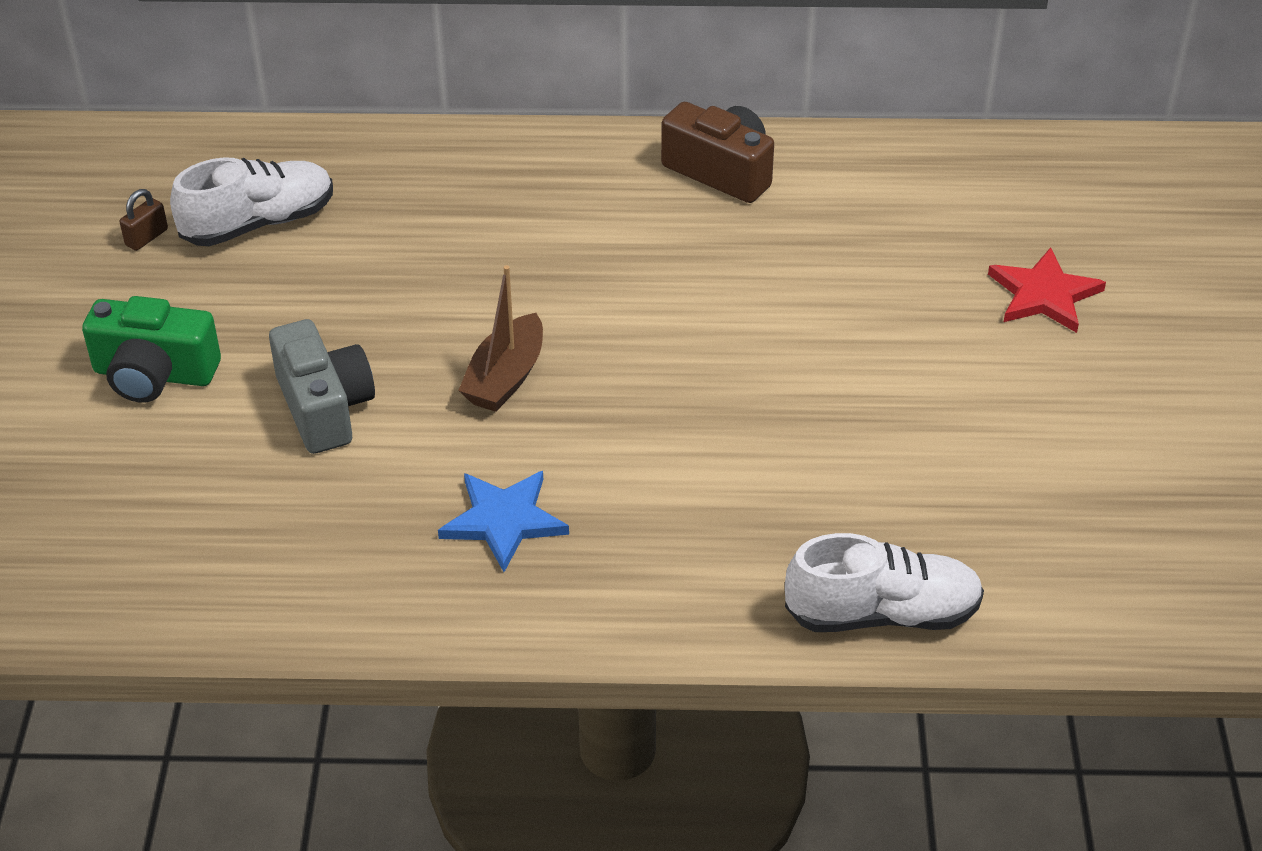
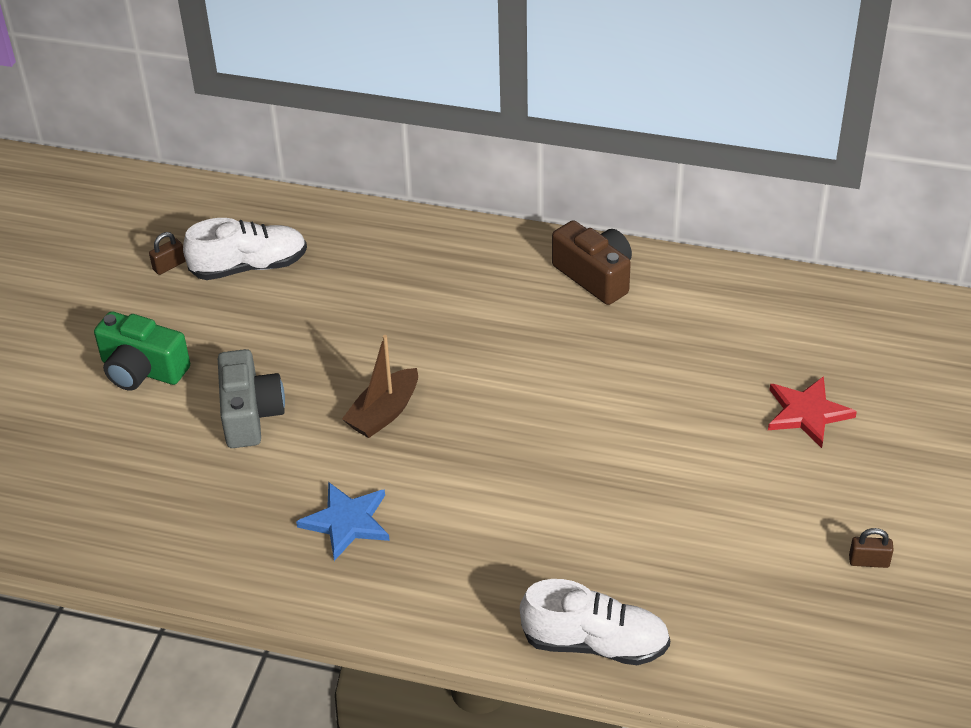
camera: 15 degrees right, 0 degrees up
(1183, 456) = (869, 561): none -> brown padlock

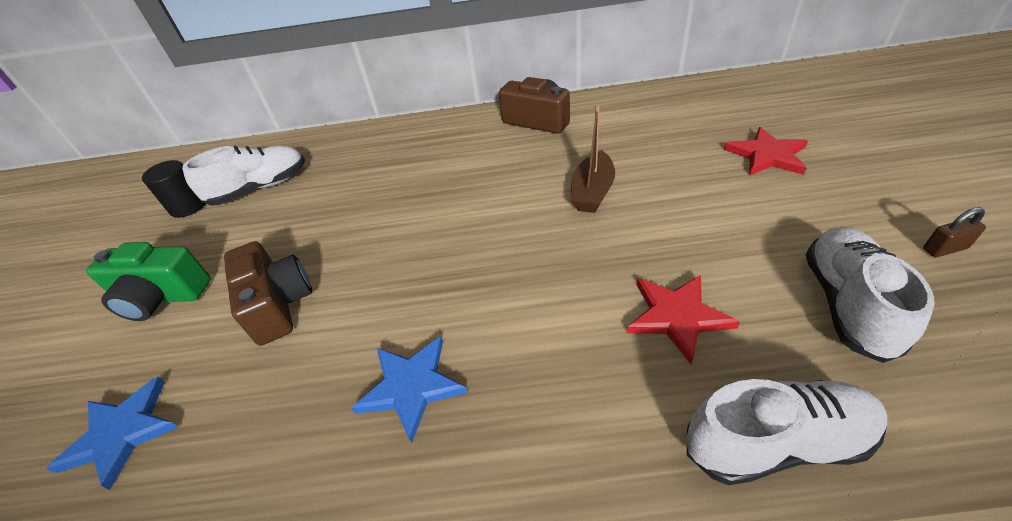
camera: 15 degrees left, 0 degrees up
(113, 483) = (122, 433): none -> blue star
(169, 266) = (188, 206): brown padlock -> black cylinder
(250, 414) = (278, 305): grey camera -> brown camera
(384, 413) = (412, 263): brown boat -> brown boat (592, 192)
(590, 539) = (677, 316): none -> red star
(737, 575) = (847, 303): none -> white shoe

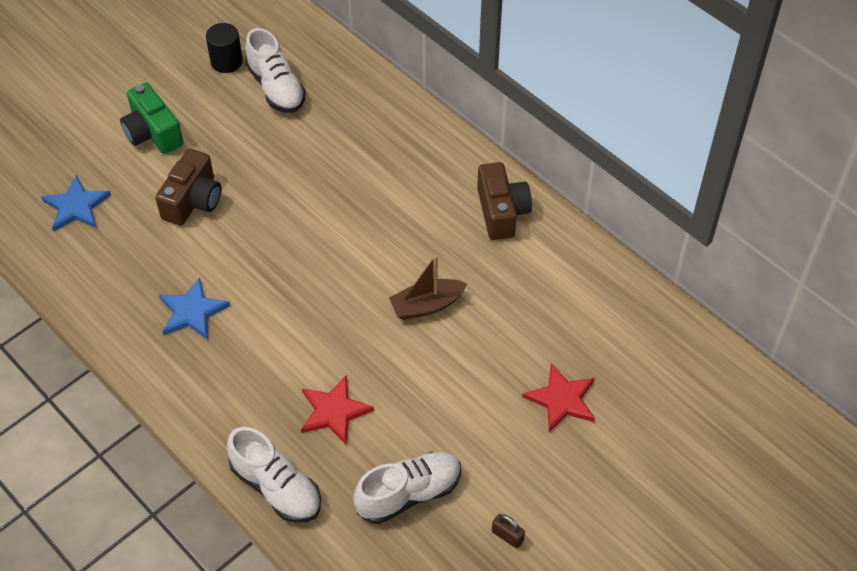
camera: 45 degrees right, 10 degrees up
(260, 188) = (276, 88): white shoe -> white shoe turned 45 degrees clockwise

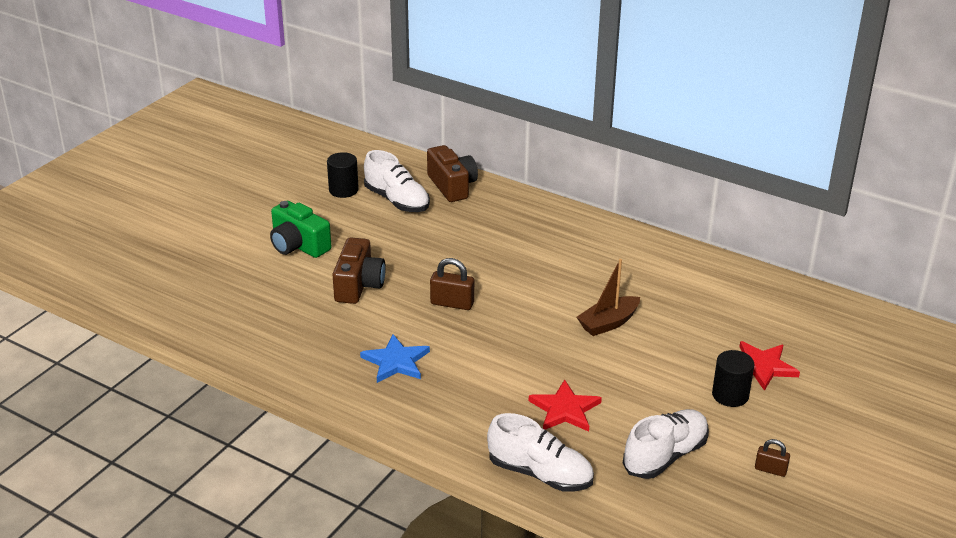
camera: 15 degrees left, 20 degrees down
(76, 206) = (249, 306): blue star -> none
(277, 245) = (452, 303): none -> brown padlock
(501, 212) = (638, 252): brown camera -> brown camera (452, 186)
(510, 430) = (730, 395): none -> black cylinder

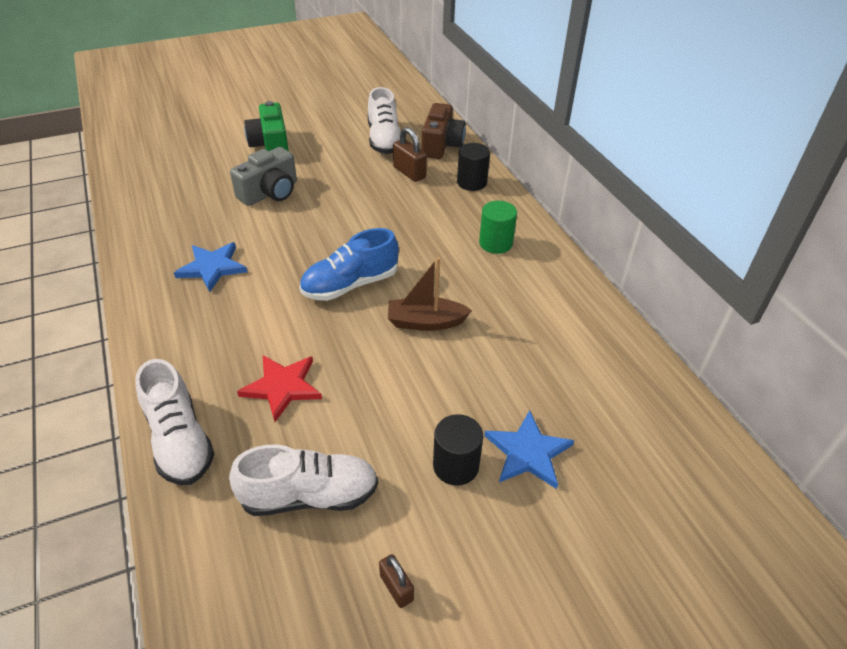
camera: 35 degrees right, 10 degrees up
(343, 190) = (356, 117): black cylinder -> black cylinder (472, 182)
(358, 285) = (270, 192): brown camera -> grey camera
(452, 303) = (318, 239): brown padlock -> brown padlock (409, 172)
(522, 324) = (350, 285): none -> blue shoe
(590, 247) = (495, 243): none -> green cylinder
(762, 366) = (528, 452): red star -> blue star

